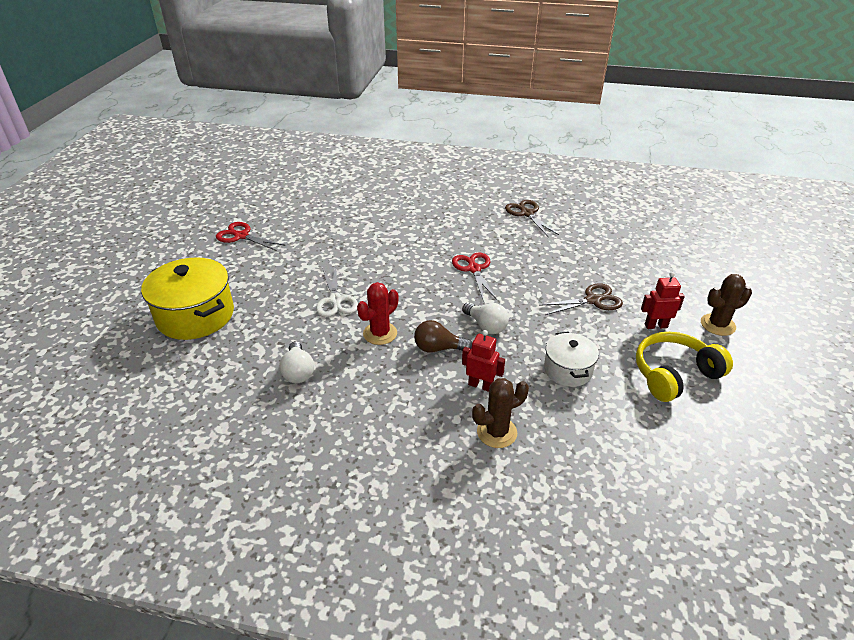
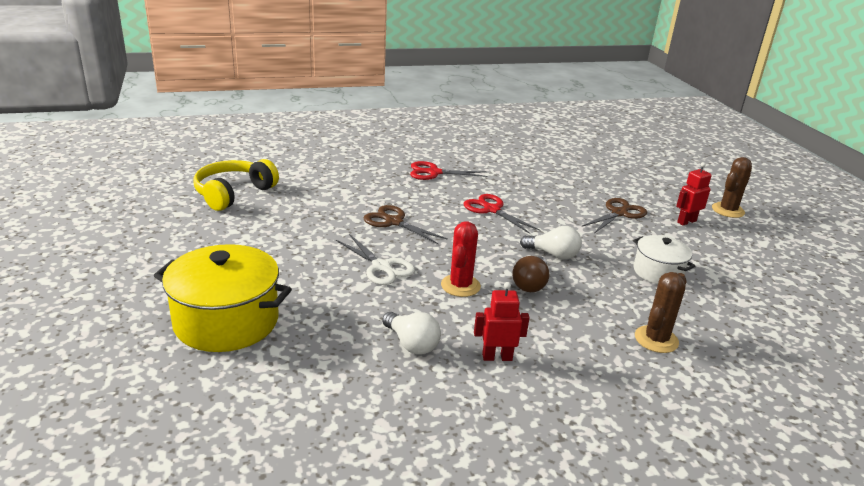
camera: 30 degrees left, 10 degrees down
(241, 236) = (202, 228): red scissors -> red scissors (434, 172)
(438, 348) = (530, 284): brown light bulb -> brown light bulb turned 45 degrees counterclockwise
(480, 385) = (601, 305): red robot -> red robot (497, 357)
(527, 213) = (491, 155): brown scissors -> brown scissors (394, 222)
(674, 374) = (737, 254): yellow headphones -> yellow headphones (233, 193)

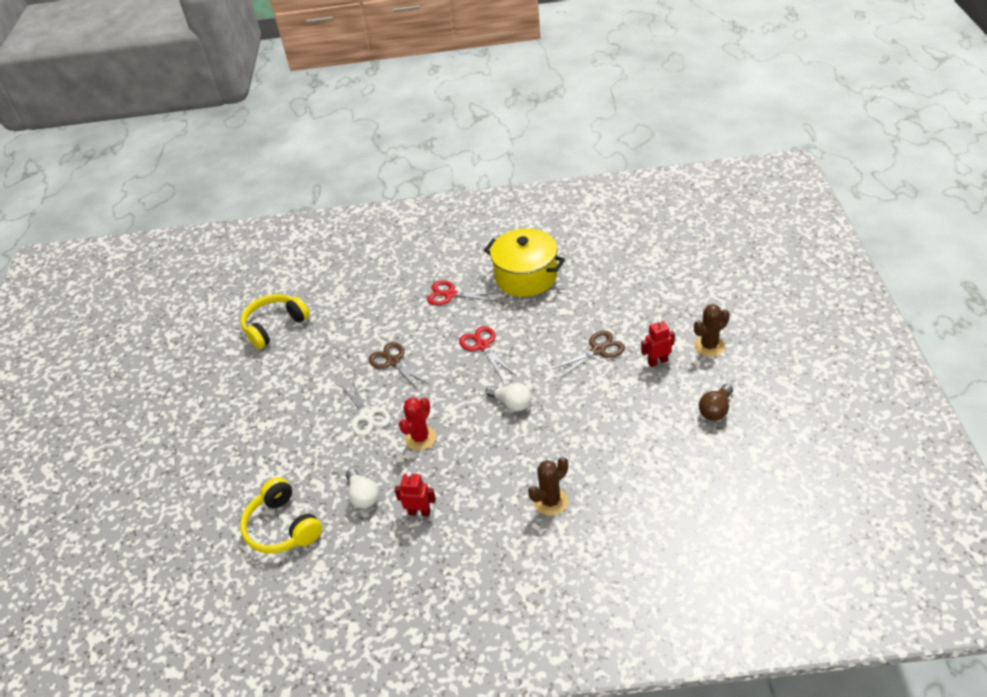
camera: 20 degrees right, 15 degrees up
(226, 321) = (242, 468): yellow pot -> yellow pot (526, 276)
(308, 383) = (282, 527): none -> yellow headphones
(530, 284) = (477, 438): brown light bulb -> brown light bulb (716, 410)
(658, 272) = (593, 427): white pot -> none

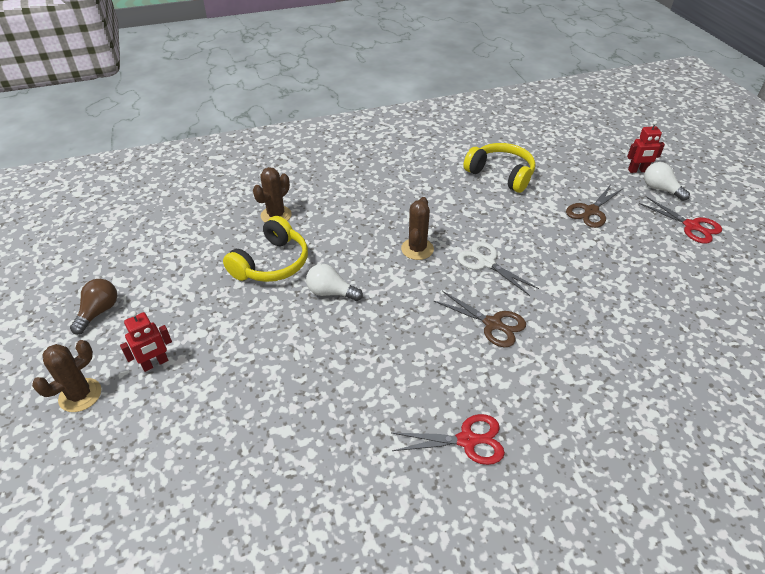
camera: 160 degrees right, 0 degrees up
(274, 326) = (687, 354): yellow headphones -> yellow headphones (271, 263)
(363, 496) = (446, 200): white light bulb -> white light bulb (660, 189)
(419, 512) = (390, 196): red robot -> red robot (637, 171)
(420, 438) = (417, 249): red cactus -> brown cactus
(482, 346) = (387, 359): red scissors -> red scissors (691, 226)
(526, 276) = (355, 495): yellow pot -> none
(598, 350) = (232, 371): brown scissors -> brown scissors (591, 211)

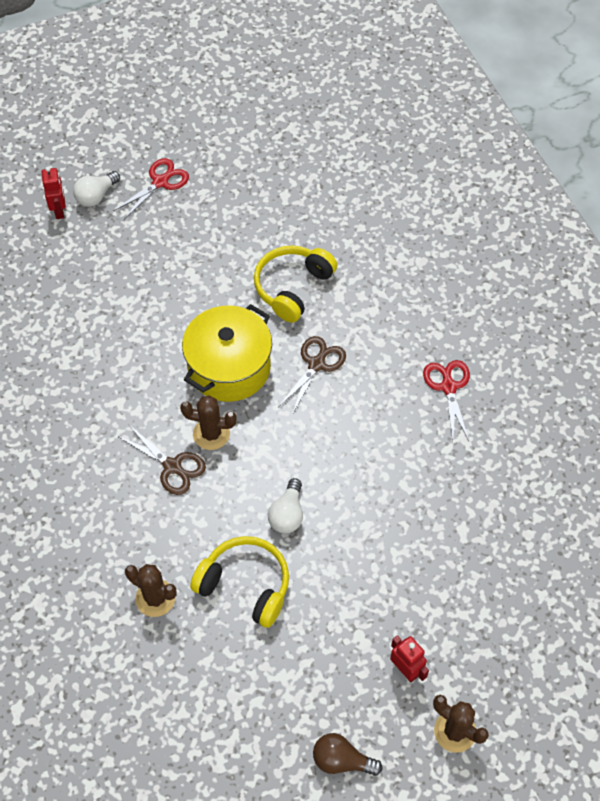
camera: 95 degrees left, 15 degrees up
(486, 263) = (229, 367): white scissors -> yellow pot
(501, 174) = (66, 347): yellow headphones -> yellow headphones (292, 287)
(591, 211) = (137, 264): brown scissors -> brown scissors (172, 466)

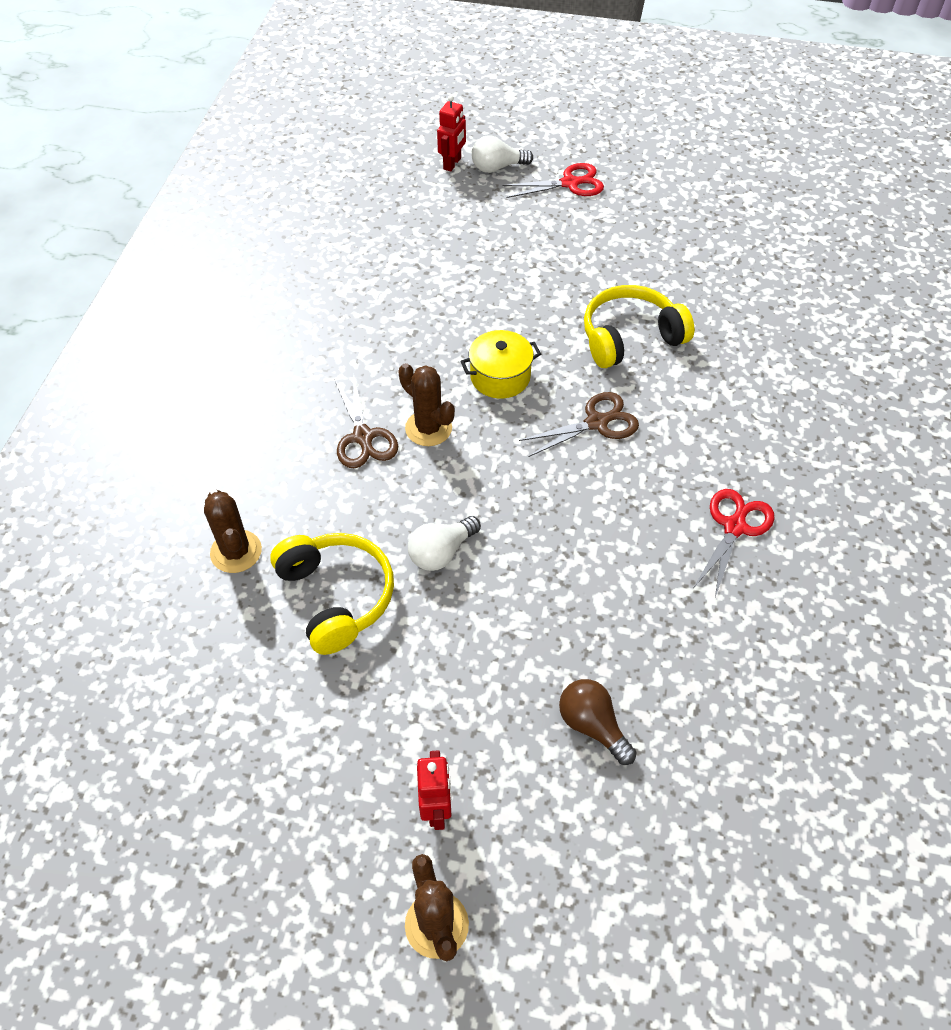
camera: 35 degrees right, 5 degrees down
(229, 367) = (500, 377): yellow pot -> yellow pot, size x0.58
(342, 760) = (278, 860): brown light bulb -> brown light bulb (592, 725)

